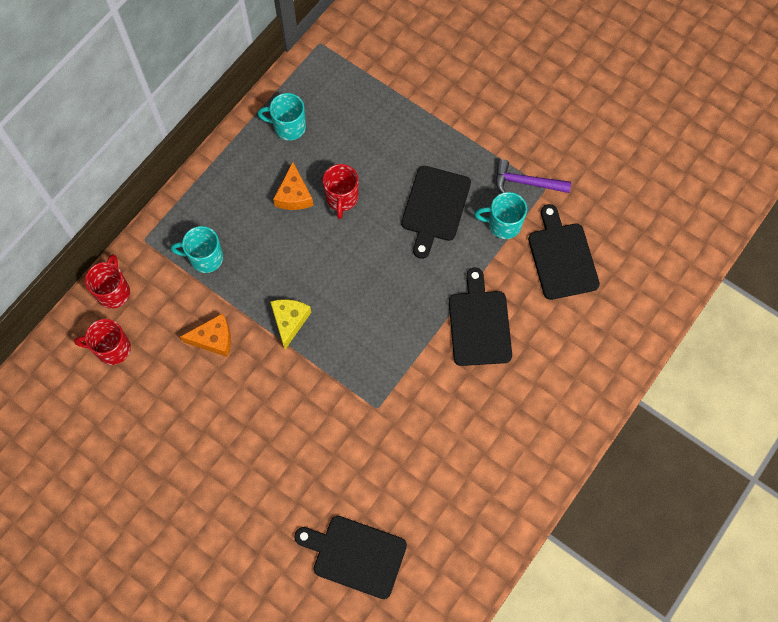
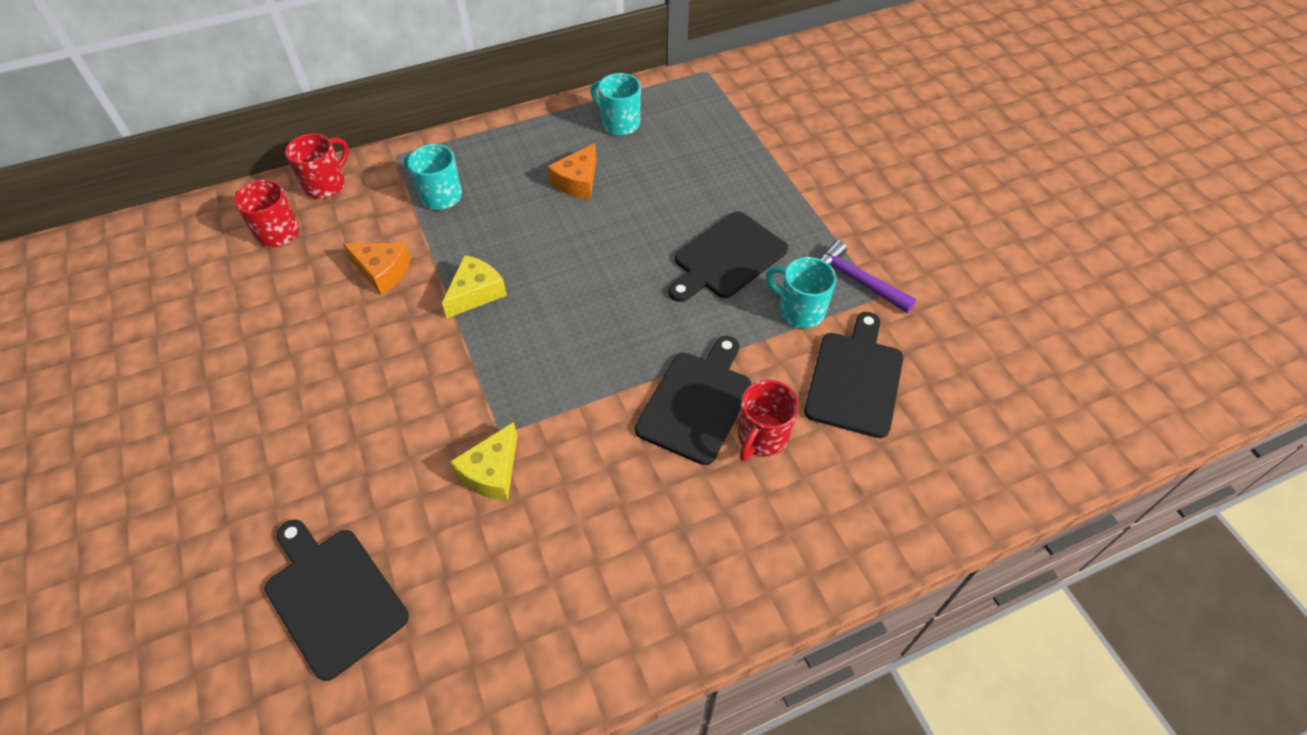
camera: 30 degrees right, 15 degrees down
(342, 198) = (626, 205): red mug -> red mug (761, 437)
(389, 435) = (492, 472): none -> yellow cheese

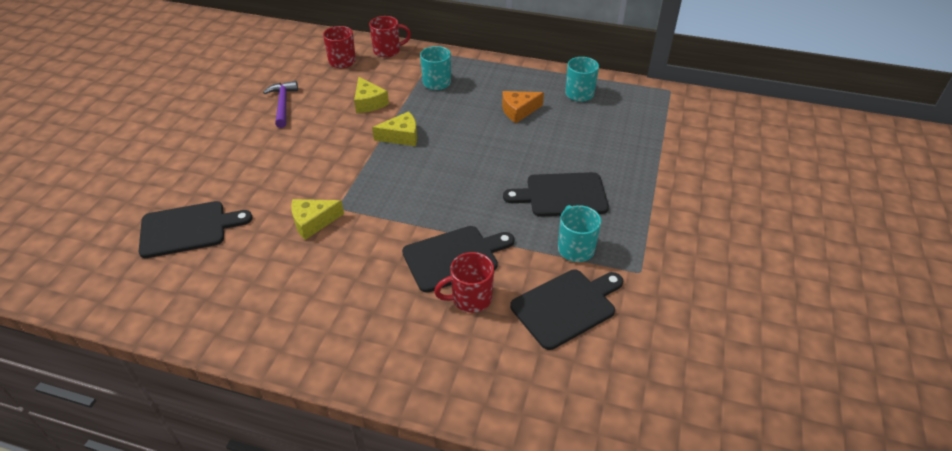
camera: 40 degrees right, 10 degrees down
(333, 596) = (188, 229): black cutting board -> black cutting board turned 75 degrees clockwise
(382, 271) = (369, 103): orange cheese -> yellow cheese
(856, 281) = (635, 254): purple hammer -> purple hammer (283, 104)

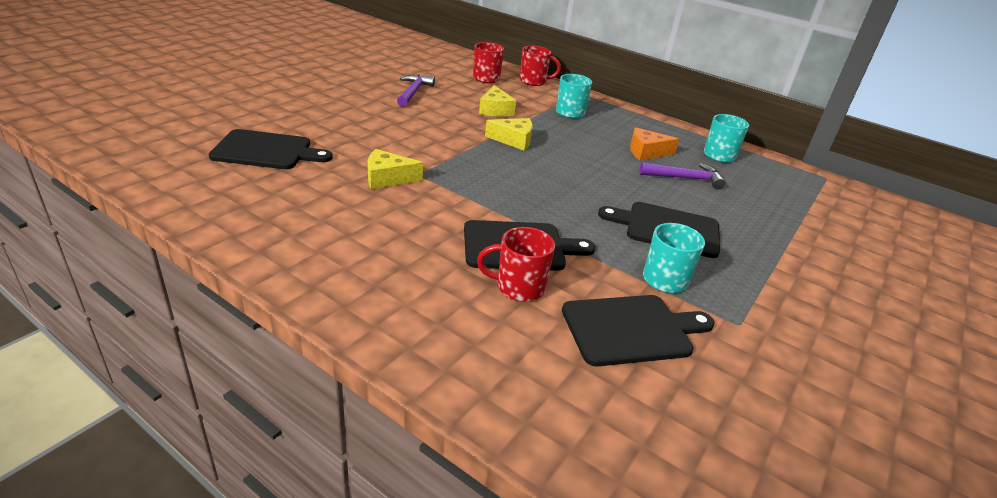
camera: 15 degrees right, 10 degrees down
(559, 131) = (685, 178): none -> purple hammer

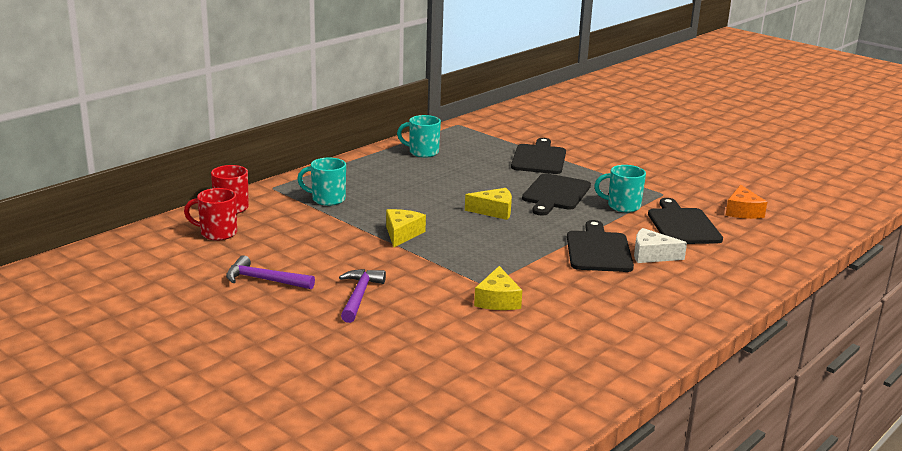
camera: 80 degrees left, 10 degrees down
(267, 151) = (447, 368): black cutting board -> black cutting board (539, 158)
(495, 110) = (322, 236): yellow cheese -> yellow cheese (494, 211)
(518, 287) = (652, 255): red mug -> white cheese
(646, 152) = (421, 179): orange cheese -> orange cheese (742, 211)
(685, 178) = (470, 173): purple hammer -> purple hammer (359, 296)

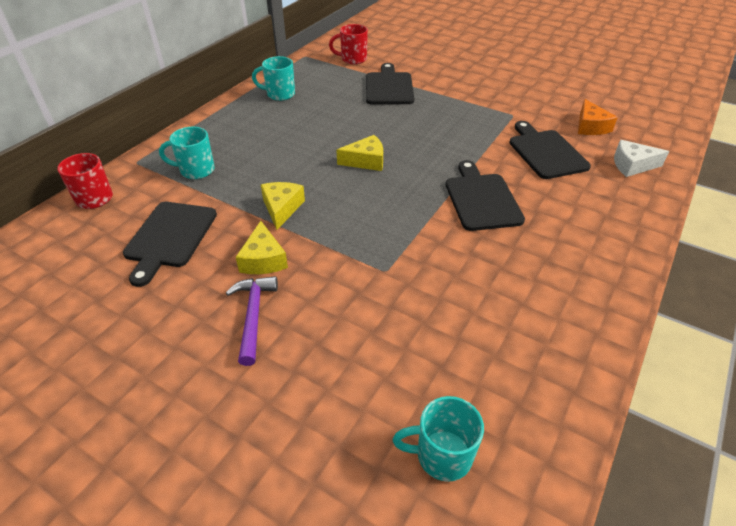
camera: 10 degrees left, 20 degrees up
(217, 233) = (81, 240): red mug -> red mug (353, 59)
(264, 280) = (140, 309): purple hammer -> none
(497, 300) = (404, 293): yellow cheese -> yellow cheese (263, 259)
(555, 194) = (417, 129): black cutting board -> black cutting board (170, 237)
(622, 206) = (483, 136): turquoise mug -> turquoise mug (442, 455)
(652, 255) = (534, 198): white cheese -> white cheese (632, 165)

